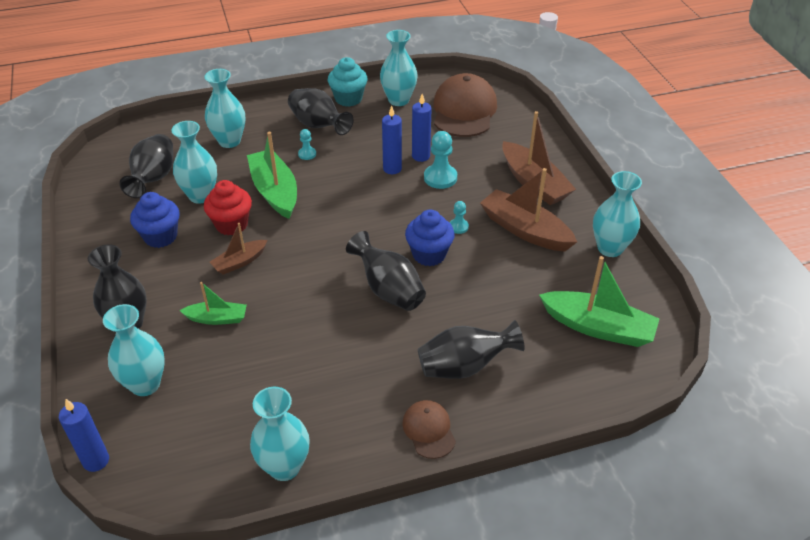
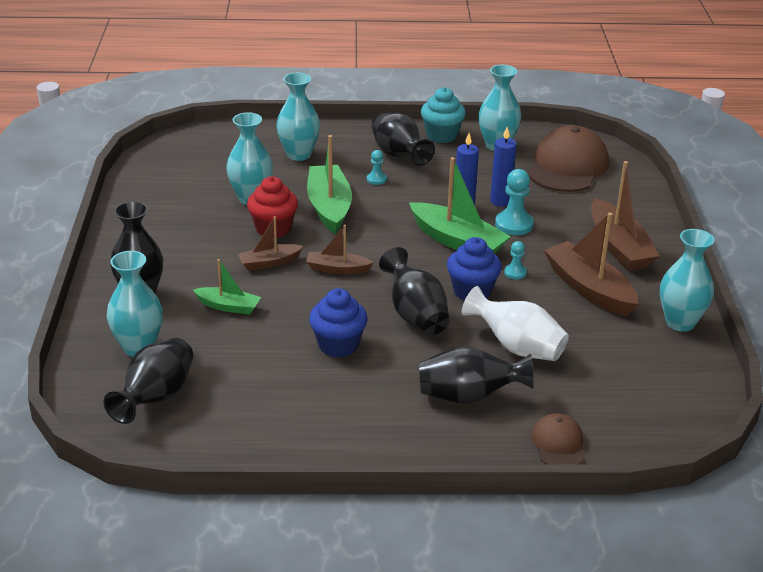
camera: 15 degrees right, 10 degrees down
(96, 461) = (71, 399): blue candle -> none
(153, 179) = (208, 175): black vase -> black vase (156, 398)
(160, 236) = (197, 227): blue cupcake -> blue cupcake (338, 345)
(284, 467) = (249, 442): turquoise vase -> none
(303, 256) = (337, 269): none -> brown boat
(429, 430) = (408, 442): brown cap -> brown cap (558, 444)
(487, 304) = (516, 347): none -> white vase
(598, 327) = (633, 391): green boat -> green boat (457, 241)

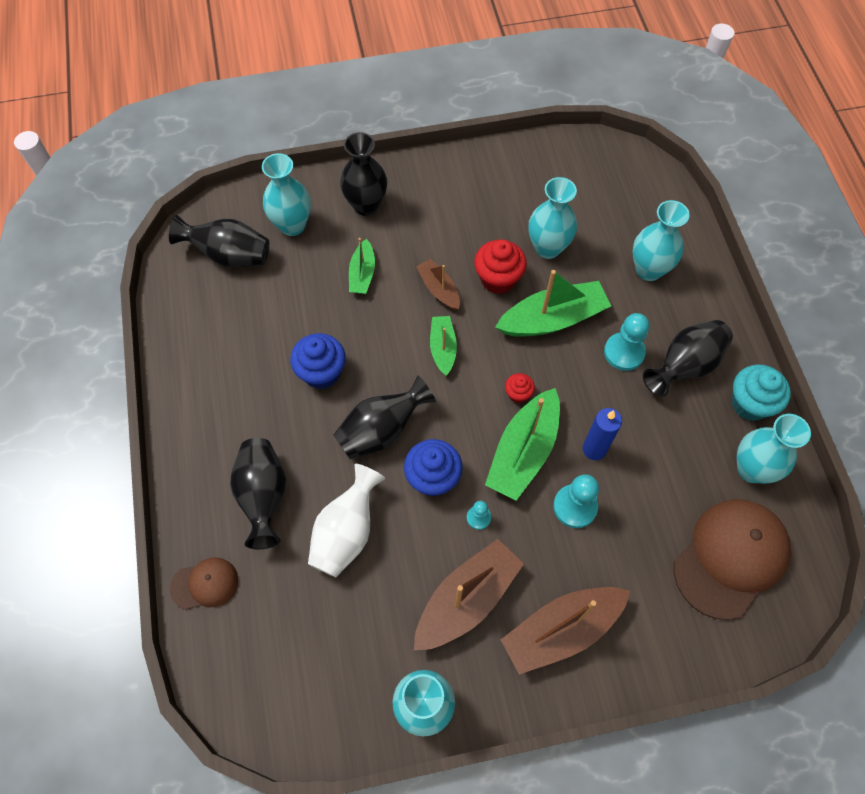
camera: 80 degrees right, 30 degrees up
(337, 269) = (443, 348): brown boat -> green boat
(376, 179) = (624, 352): turquoise pawn -> turquoise pawn, size x1.80
(400, 236) = (518, 394): none -> red cupcake
(500, 201) = (621, 487): blue candle -> none
(567, 167) = (730, 558): brown cap -> brown cap turned 60 degrees counterclockwise

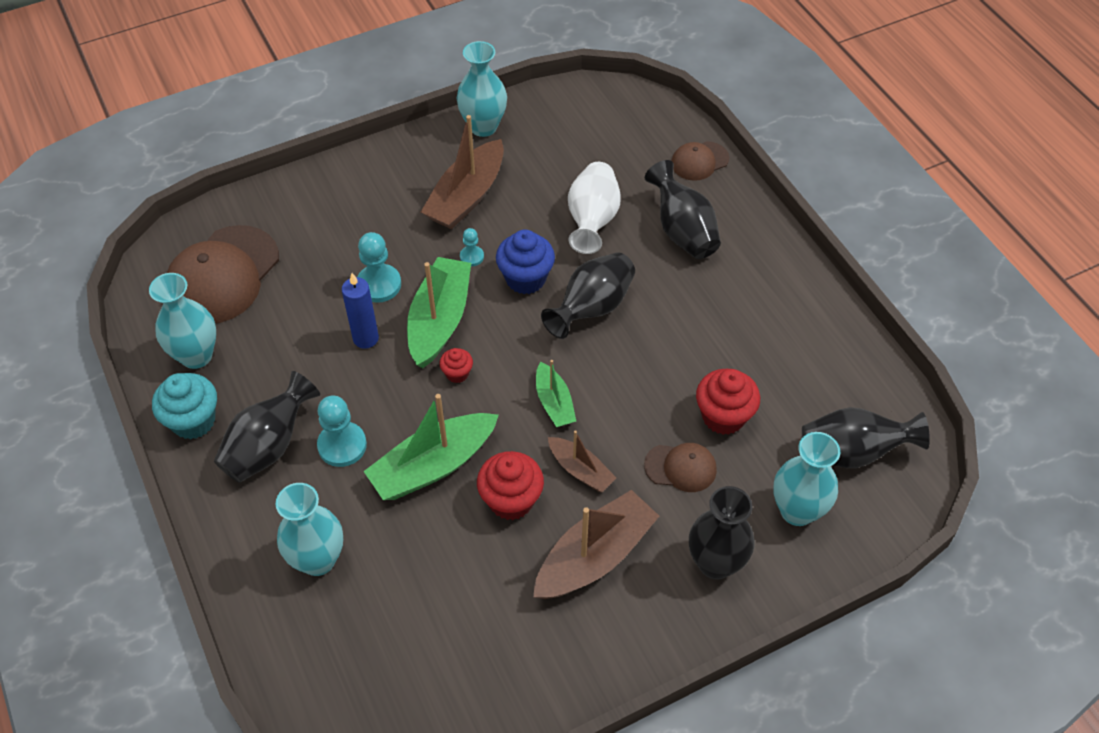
camera: 165 degrees right, 10 degrees down
(312, 305) = (723, 416): none -> red cupcake
(321, 372) = (678, 348): blue cupcake -> none
(362, 274) = (680, 467): green boat -> brown cap
(547, 248) = (456, 559): turquoise vase -> none
(561, 630) = (378, 193): brown boat -> brown boat (595, 556)

